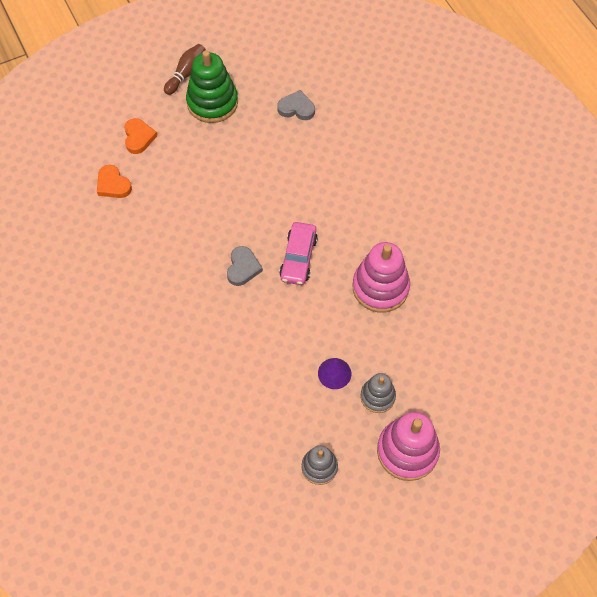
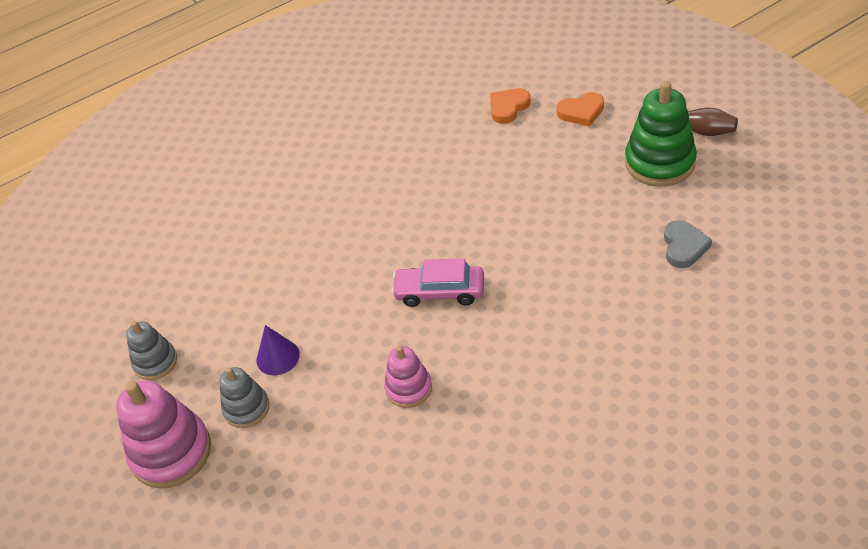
camera: 90 degrees right, 15 degrees down
(243, 268) = (416, 241): grey heart -> none
(380, 287) = (408, 388): pink stacking toy -> pink stacking toy, size x0.58

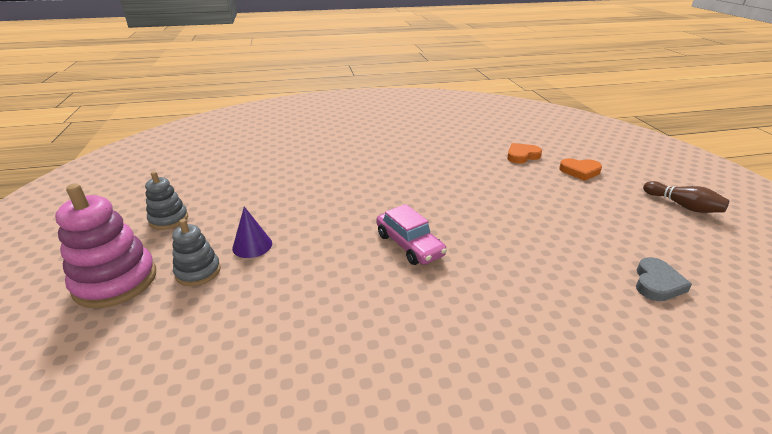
camera: 15 degrees right, 15 degrees down
(408, 388) = (337, 306): pink stacking toy -> none
(440, 292) = (409, 245): pink car -> pink car turned 150 degrees counterclockwise
(659, 163) = (643, 217): green stacking toy -> none

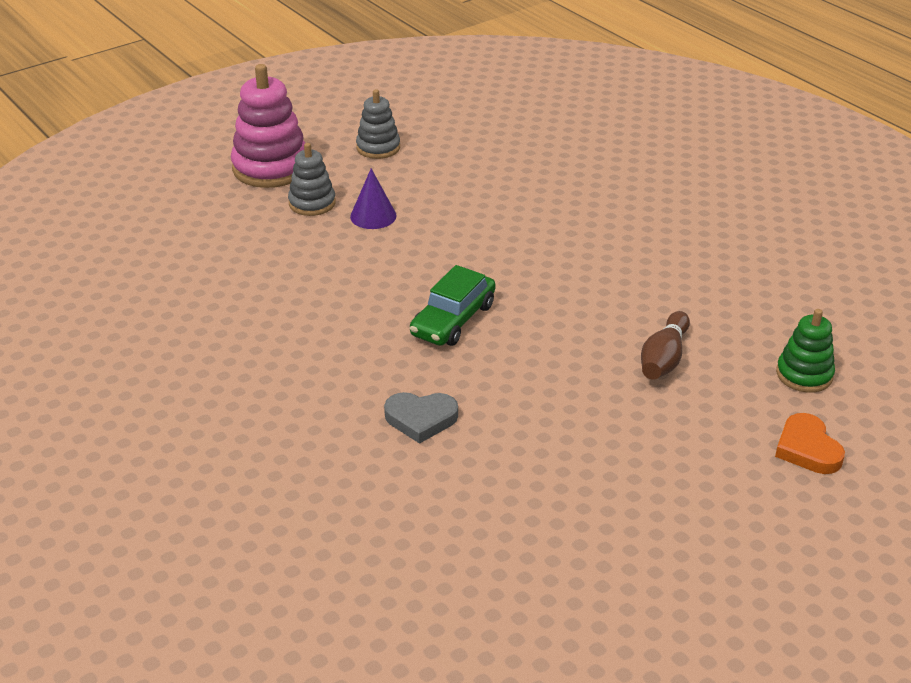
camera: 65 degrees right, 5 degrees up
(409, 245) = (453, 320): pink car -> green car
(522, 156) = (804, 374): orange heart -> green stacking toy
(657, 283) = (520, 541): grey heart -> grey heart (421, 419)
(683, 206) = (784, 581): brown bowling pin -> brown bowling pin (664, 359)

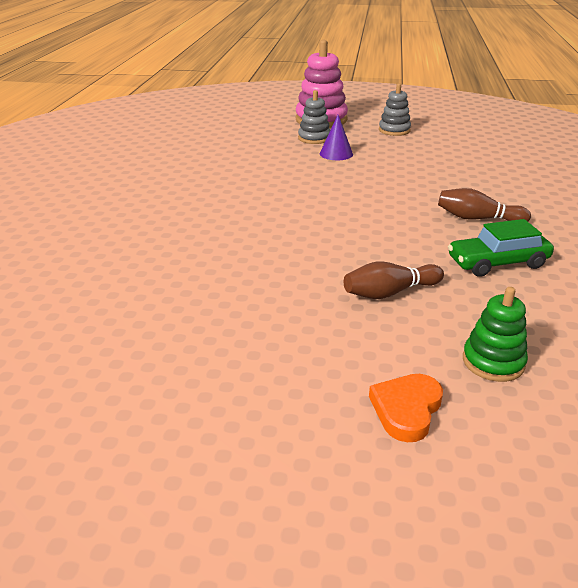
camera: 45 degrees right, 5 degrees down
(421, 419) = (183, 243): grey heart -> none
(453, 320) = (291, 211): green car -> green car (497, 262)
(617, 236) = (477, 218): none -> brown bowling pin

